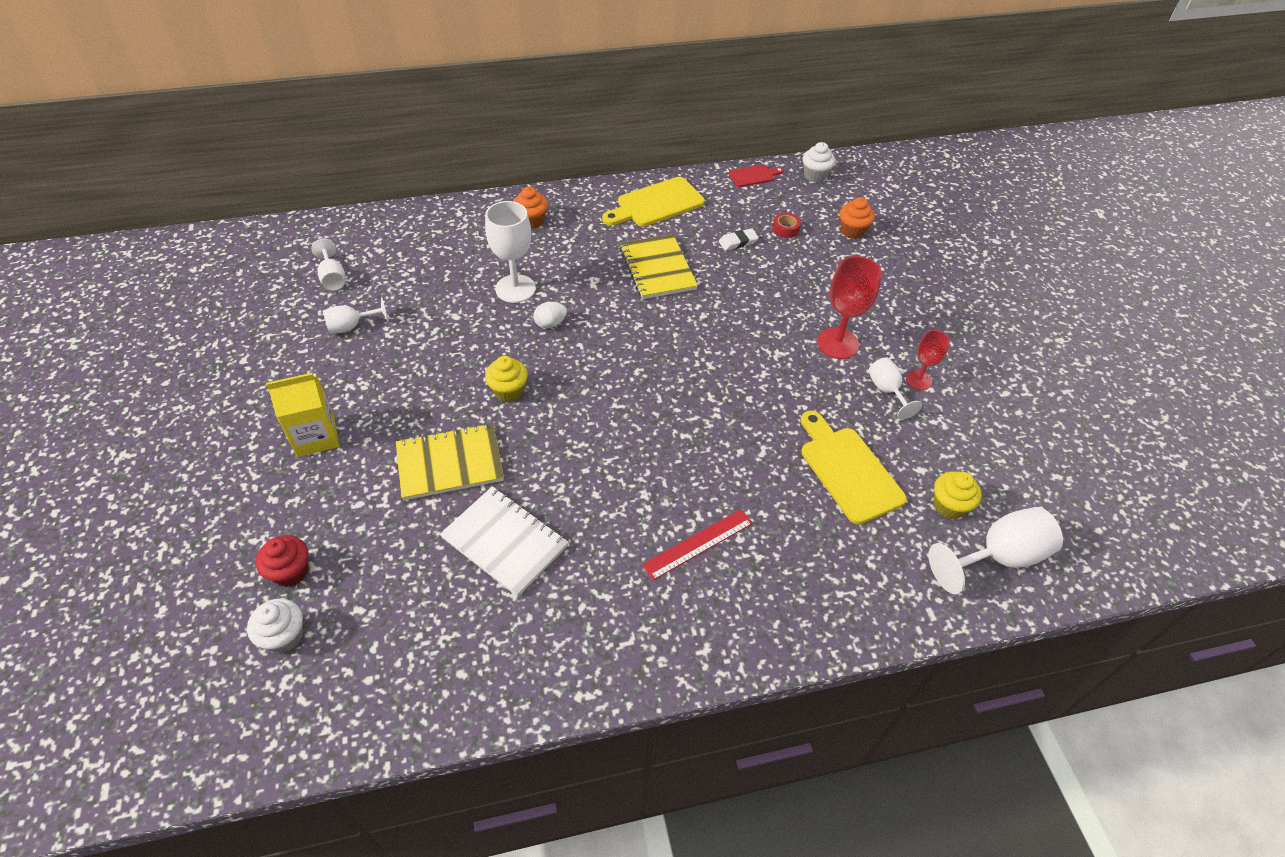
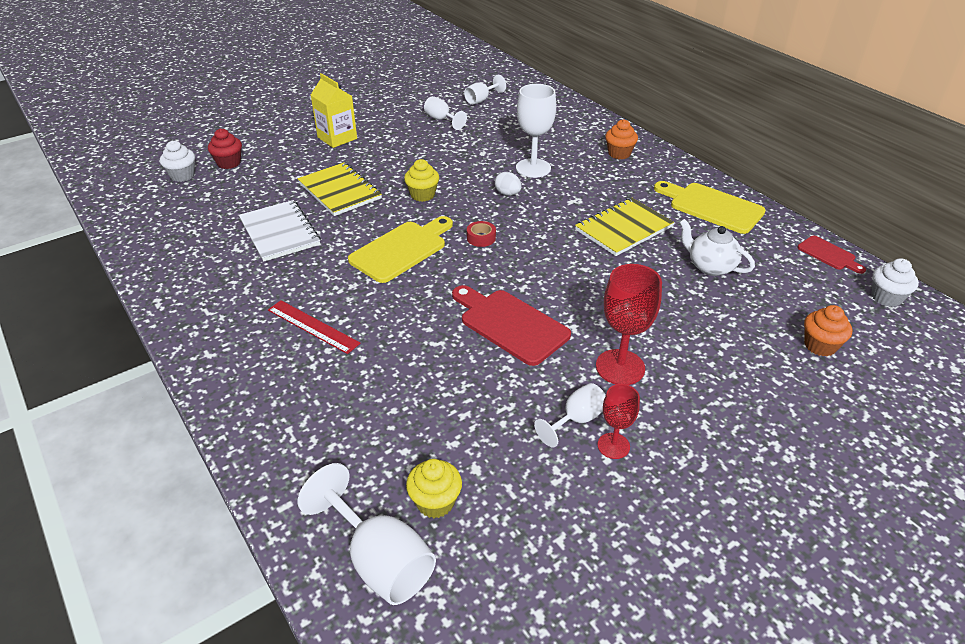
camera: 70 degrees right, 10 degrees down
(505, 542) = (280, 232): white notebook -> white notebook turned 45 degrees counterclockwise
(738, 242) = (710, 267): white eraser -> white teapot
(758, 392) = (510, 324): none -> red cutting board
(785, 229) = (766, 294): red tape -> red tape (481, 238)
(848, 470) = (443, 407): yellow cutting board -> yellow cutting board (401, 249)

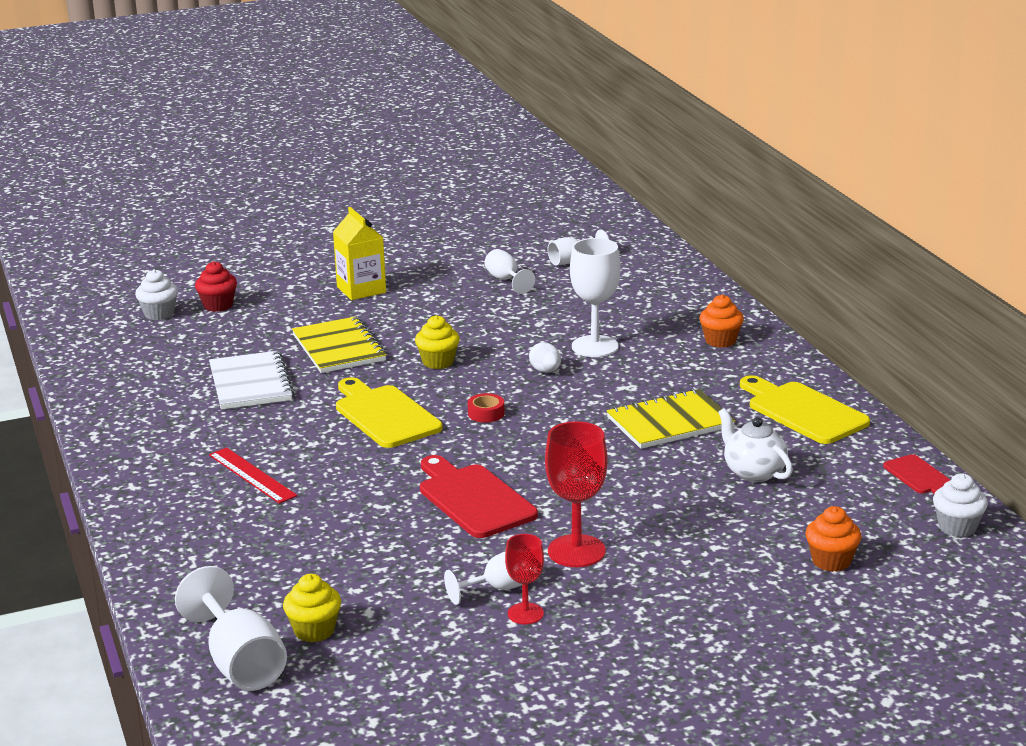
camera: 15 degrees right, 15 degrees down
(401, 249) = (384, 415): yellow cutting board -> yellow cutting board turned 90 degrees counterclockwise

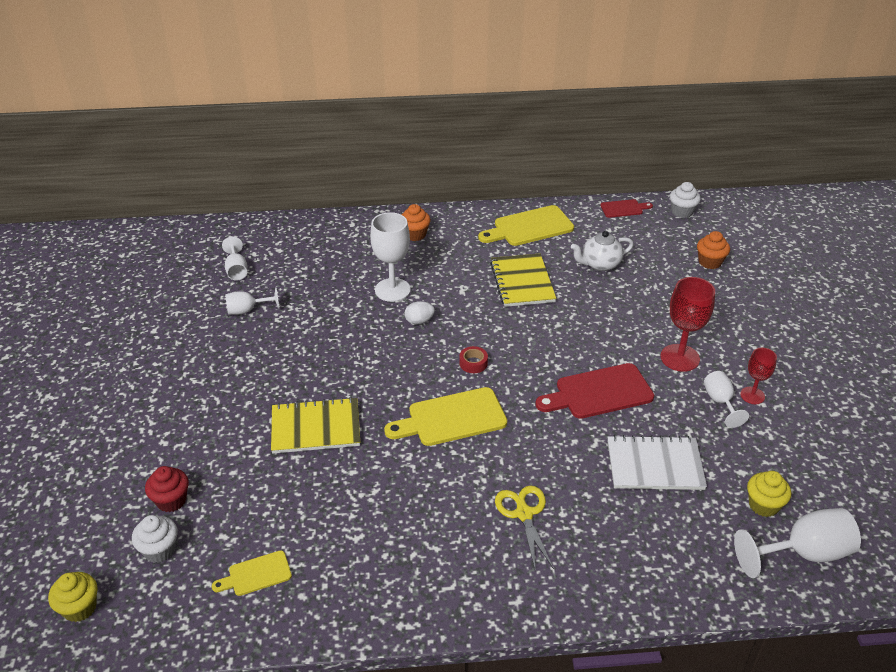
camera: 75 degrees left, 15 degrees up
(140, 358) = (256, 574): none -> yellow cutting board
(251, 383) = (354, 495): white notebook -> white notebook (654, 465)
(252, 475) = (524, 514): red ruler -> yellow scissors
(361, 290) = (206, 396): yellow carton -> none
(438, 362) = (374, 373): yellow cupcake -> yellow cupcake (79, 608)

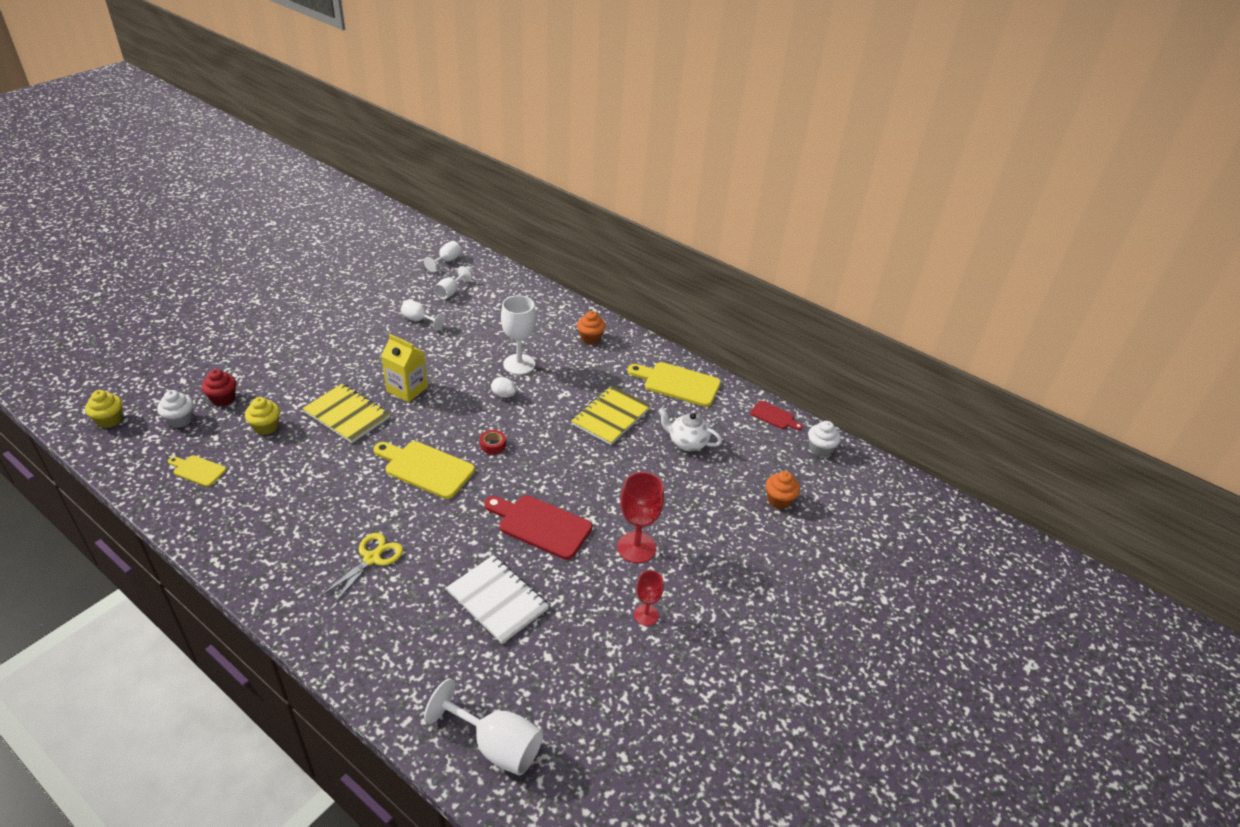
camera: 40 degrees right, 0 degrees up
(333, 371) = (407, 389): none -> yellow carton
(720, 402) = (614, 599): white goblet -> white goblet (446, 261)
(763, 505) = (524, 690): yellow cupcake -> yellow cupcake (266, 427)

